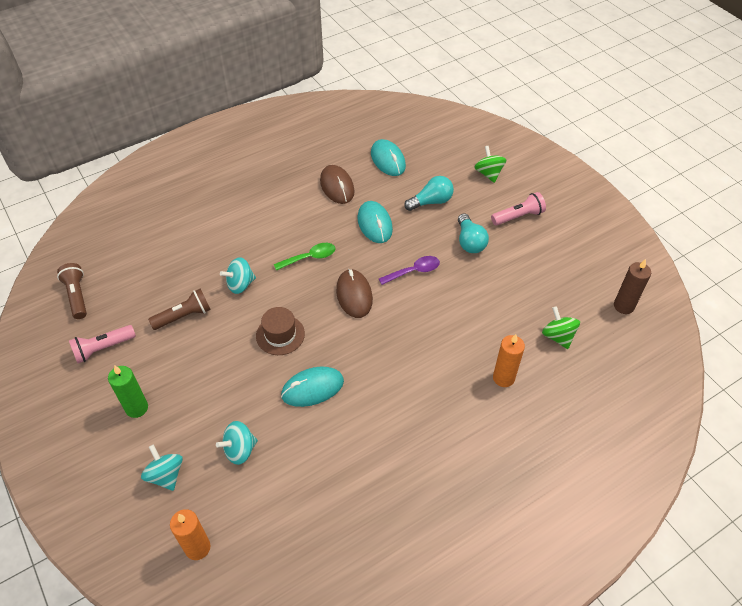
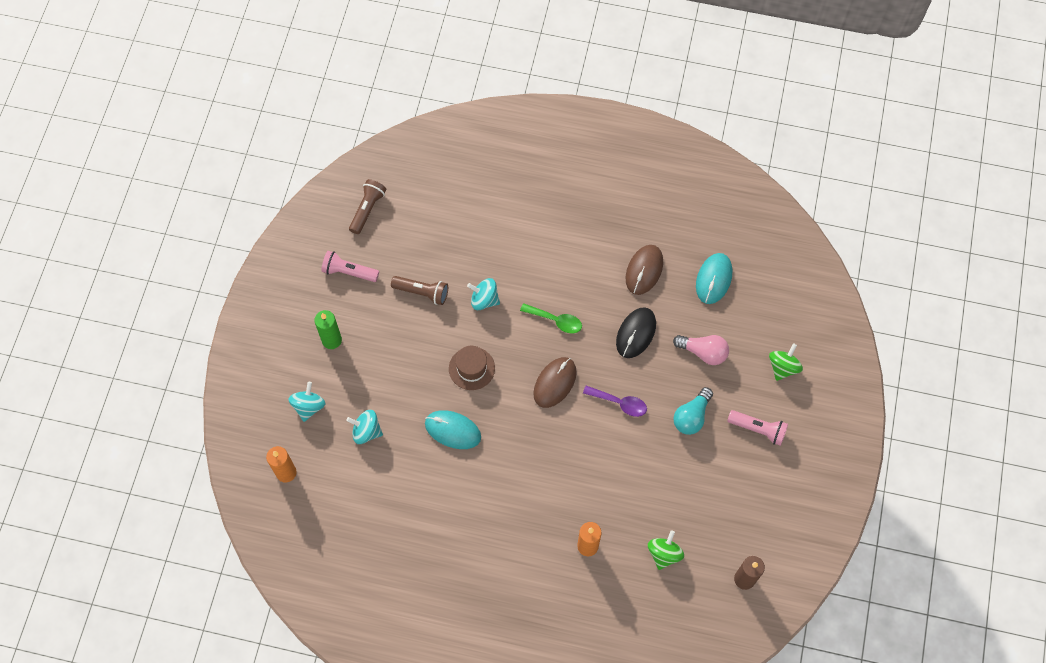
camera: 45 degrees right, 15 degrees up
(374, 224) = (636, 333): turquoise mouse -> black mouse
(431, 202) = (703, 352): turquoise light bulb -> pink light bulb

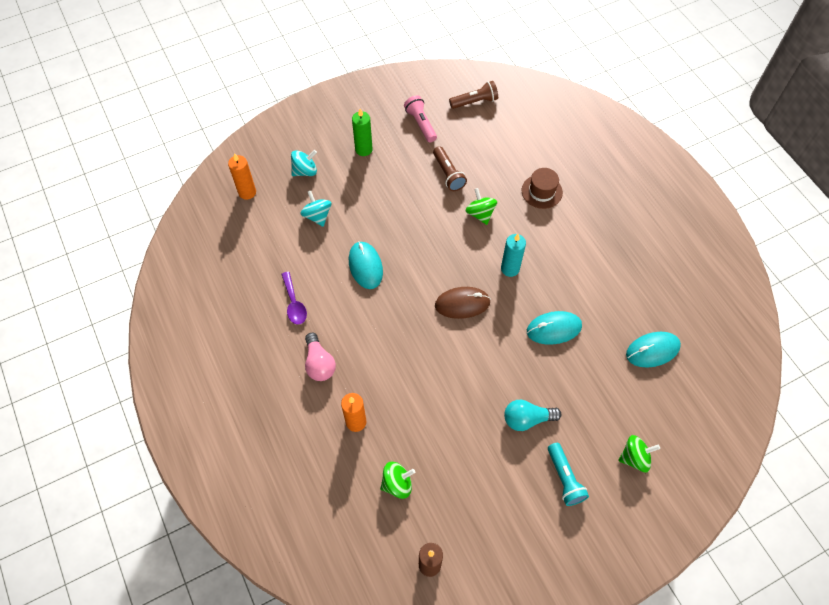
camera: 50 degrees right, 5 degrees down
(471, 368) = (422, 243): brown hat -> brown hat (542, 191)
(484, 300) = (480, 214): turquoise spinning top -> green spinning top
(555, 320) = (510, 269): green spoon -> turquoise candle
(619, 403) = (488, 359): purple spoon -> purple spoon (294, 303)
(636, 333) = (554, 329): black mouse -> turquoise mouse
(644, 270) = (608, 297): brown mouse -> none
(703, 352) = (587, 388): pink light bulb -> pink light bulb (319, 363)
(758, 429) = (564, 478): pink flashlight -> turquoise flashlight

